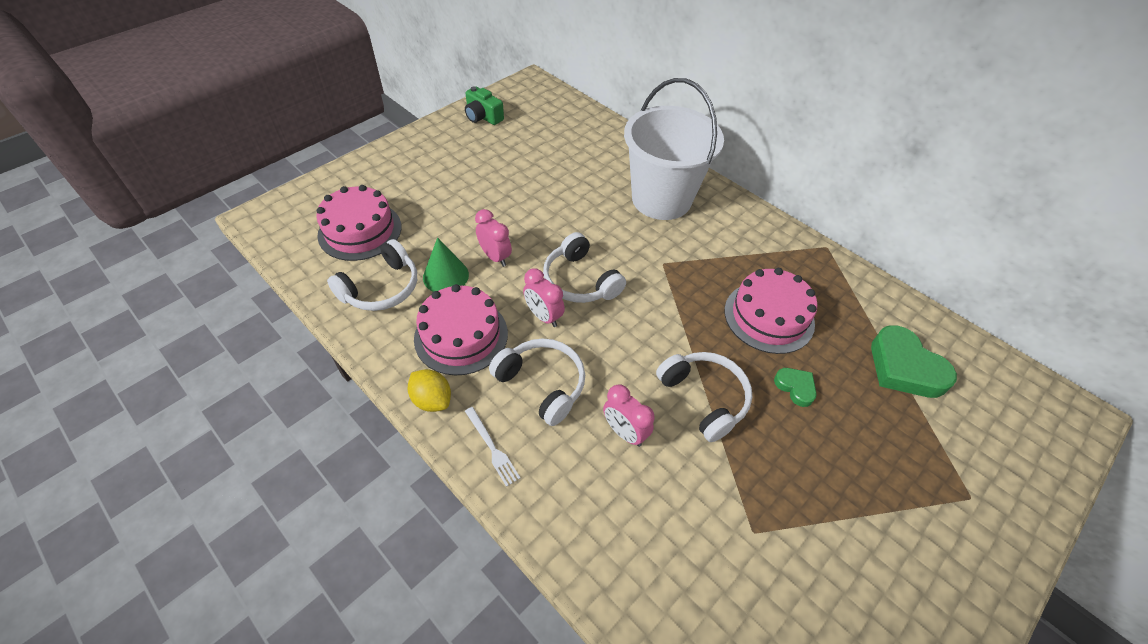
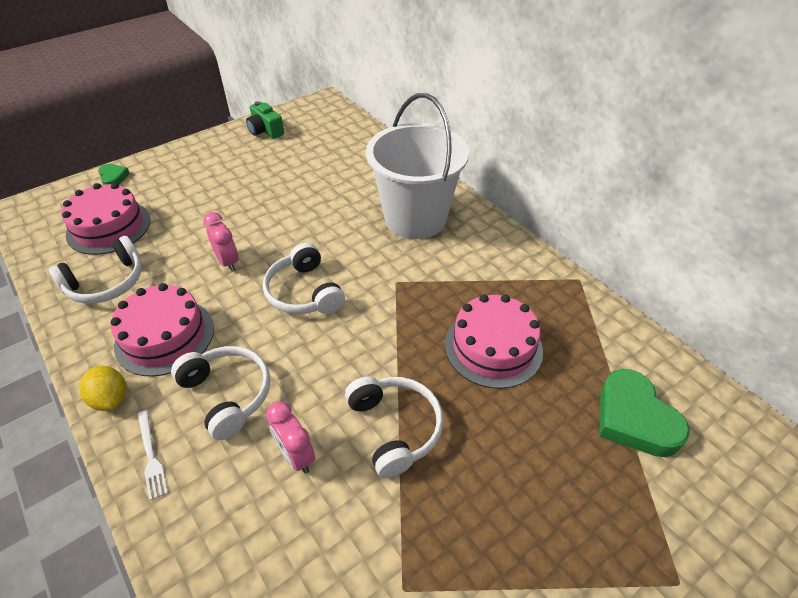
camera: 10 degrees right, 5 degrees down
(445, 276) = (172, 276): green cone -> none
(544, 316) = (254, 325): pink clock -> none
(795, 387) = (501, 427): green heart -> green heart (113, 177)

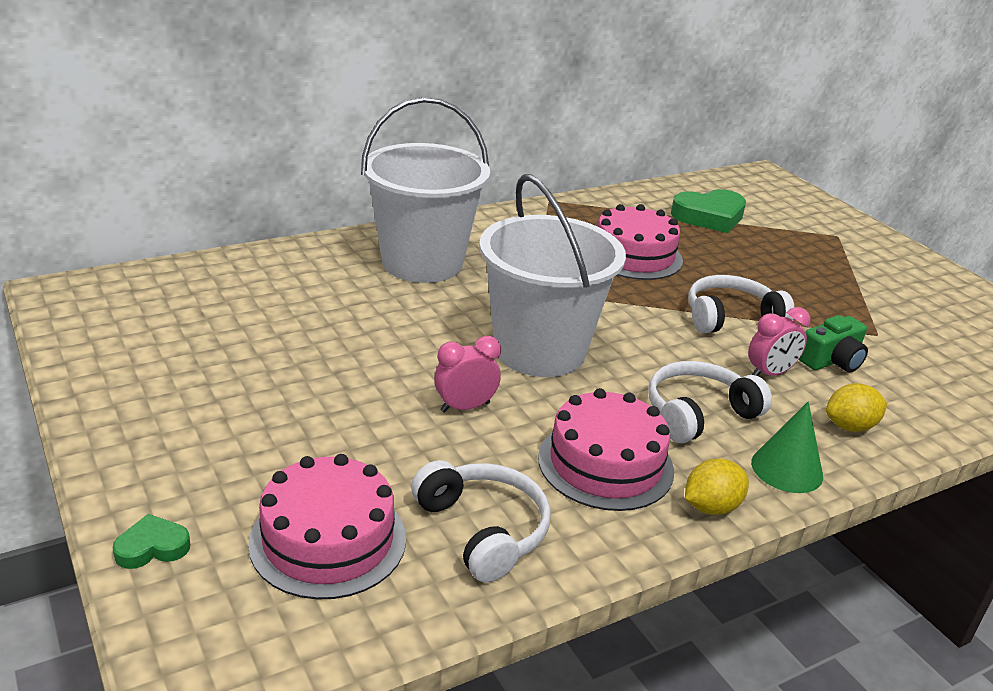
camera: 85 degrees left, 15 degrees down
(151, 456) = (787, 469): white fork -> green cone
(212, 521) = (850, 426): none -> yellow lemon
(265, 130) = (111, 356): green camera -> green camera (832, 361)
(304, 292) = (539, 351): white headphones -> white bucket

